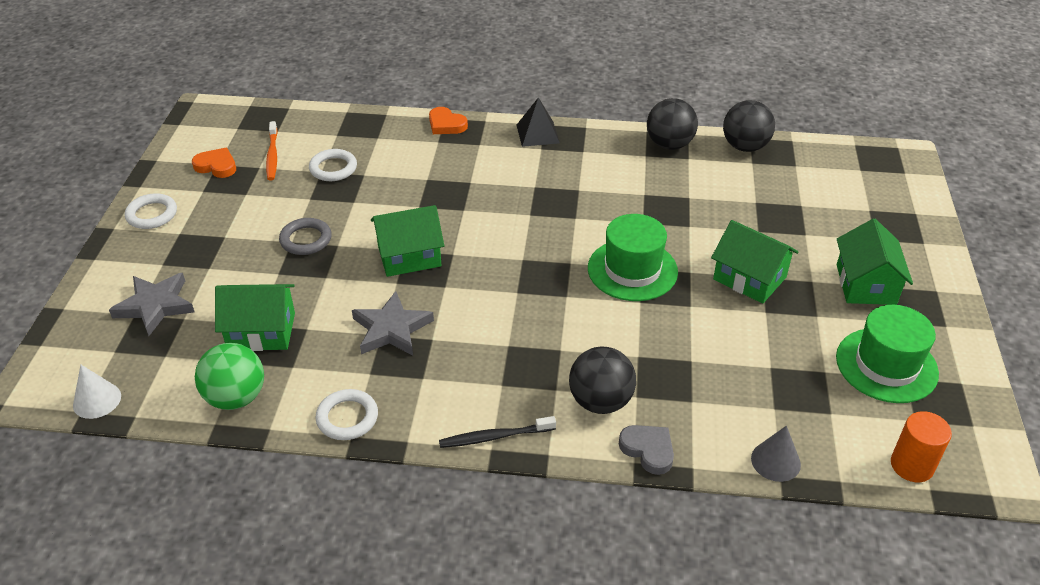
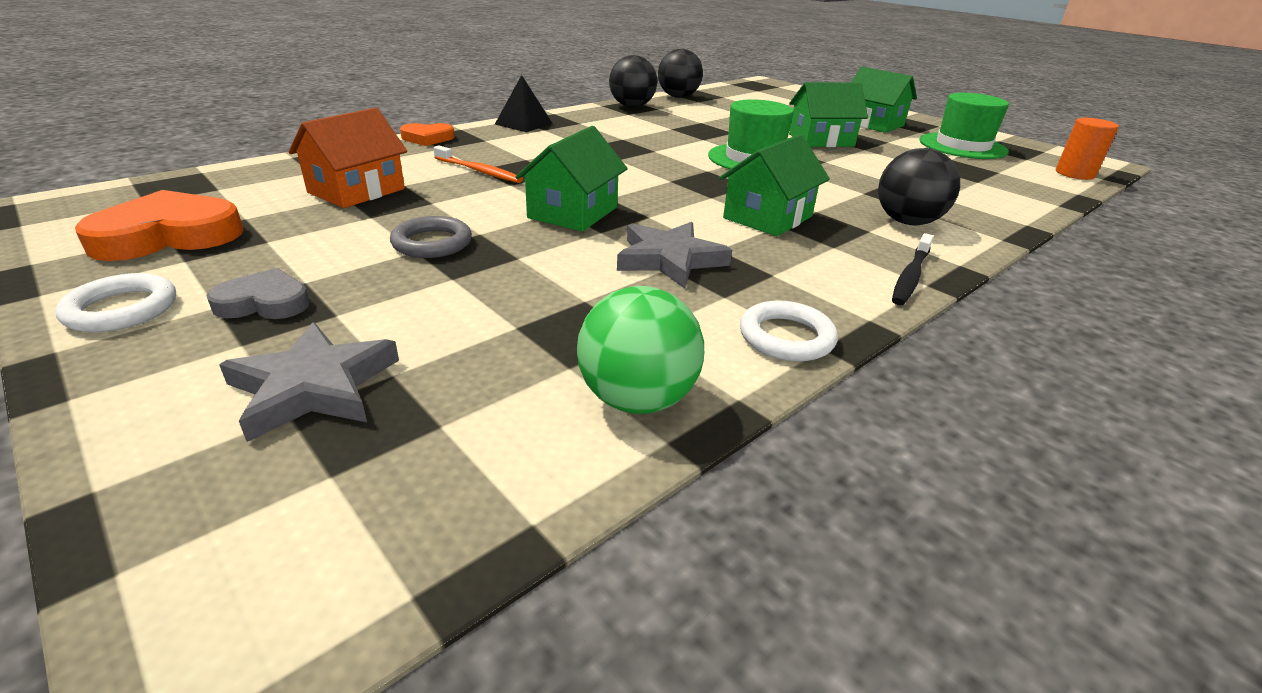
camera: 50 degrees left, 10 degrees down
(97, 400) = (417, 556): white cone -> none
(216, 166) = (168, 236): orange heart -> orange heart, size x1.73
(261, 331) = (536, 328): green house -> green house (768, 217)
(272, 156) = (249, 205): orange toothbrush -> orange toothbrush (479, 171)
(333, 168) = (356, 191): white ring -> orange house
(648, 450) = (991, 229): grey heart -> grey heart (264, 302)
(775, 461) = (1041, 200): grey cone -> none

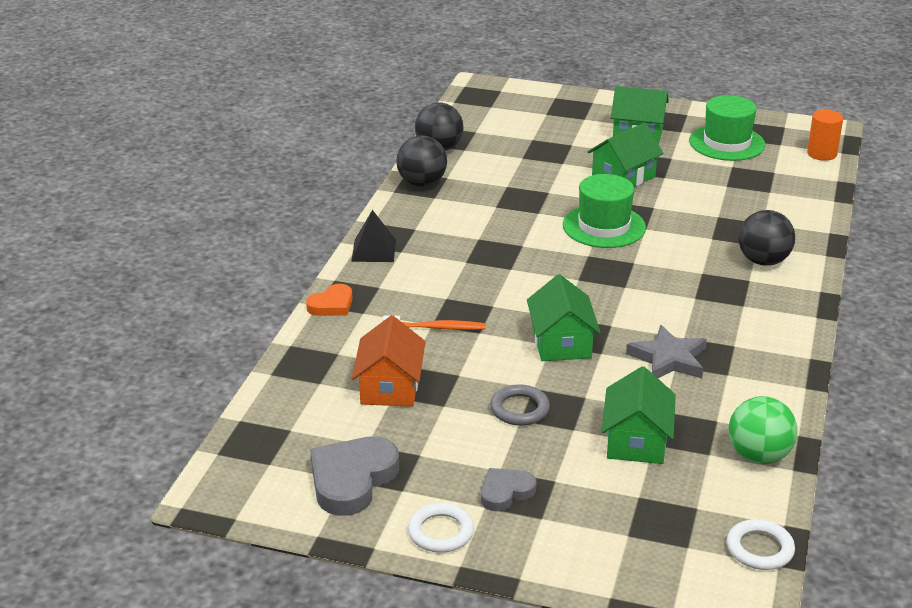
camera: 30 degrees left, 0 degrees up
(168, 236) = (352, 479): orange heart -> grey heart
(314, 387) = (616, 519): grey star -> none
(768, 217) = (681, 293): green house -> green house (636, 441)
(786, 337) = (784, 389): white ring -> white ring (759, 549)
(910, 276) = (803, 314): black toothbrush -> none

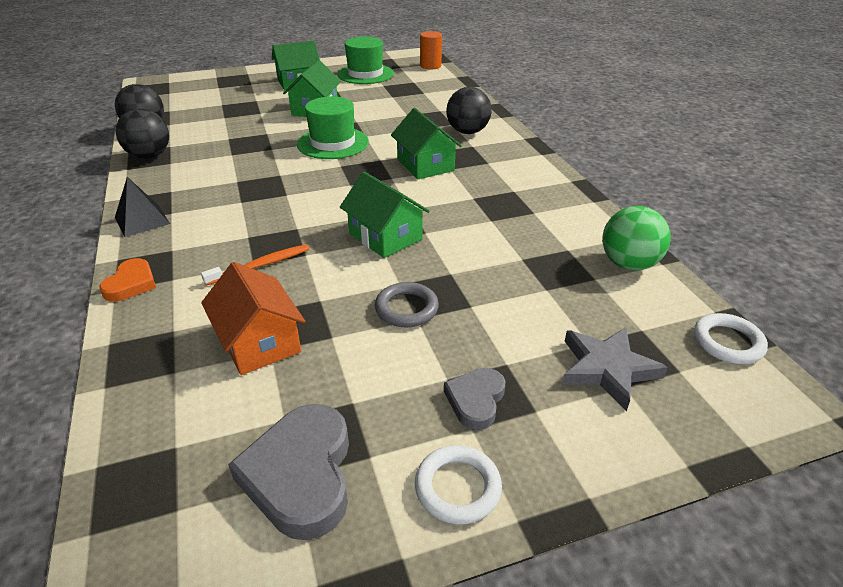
camera: 35 degrees left, 5 degrees up
(636, 441) = (531, 293): green house -> green house (425, 165)
(668, 359) = (481, 217): grey star -> grey star (607, 369)

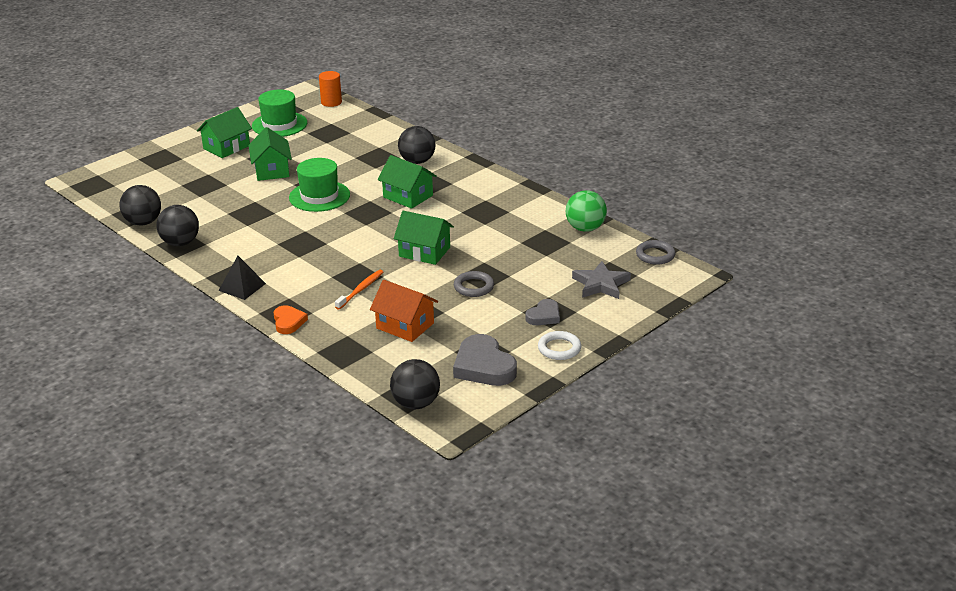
camera: 25 degrees left, 5 degrees down
(122, 517) = (416, 403): none -> black ball
(476, 400) = (544, 316): grey heart -> grey heart turned 135 degrees counterclockwise
(727, 342) = (655, 255): white ring -> grey ring

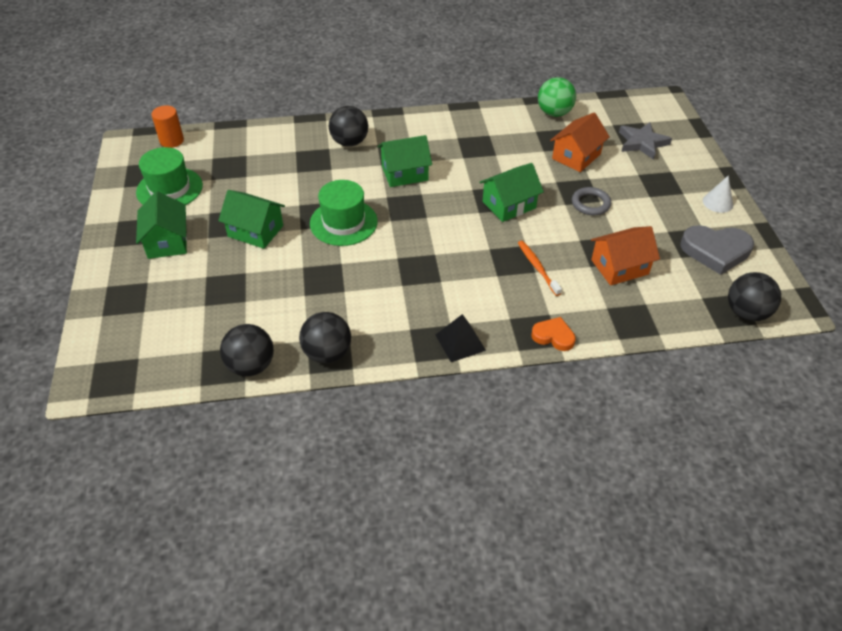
camera: 55 degrees left, 15 degrees up
(533, 259) = (576, 156): none -> orange house
(544, 316) = (665, 189): grey heart -> none
(559, 348) = (717, 202): white ring -> white cone
(655, 255) = (623, 102): grey ring -> none

